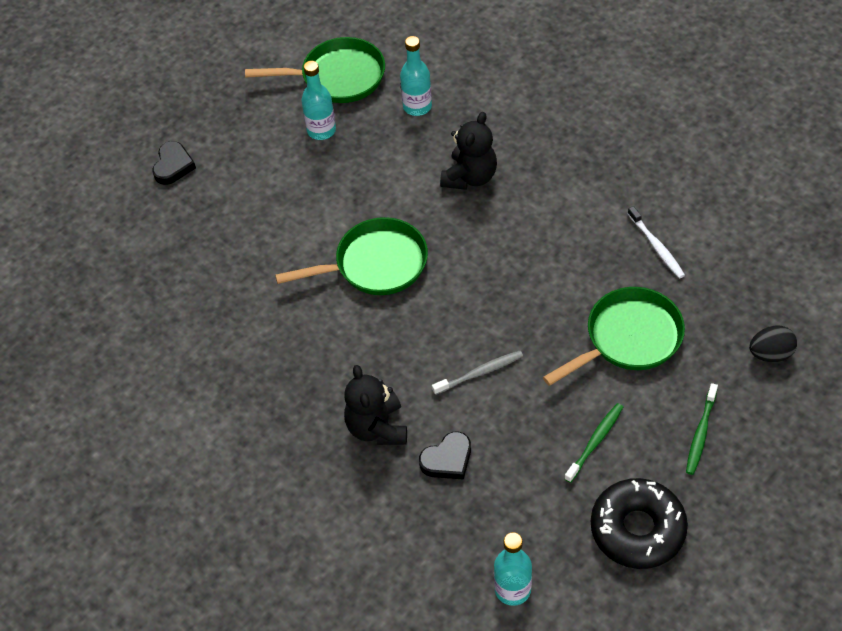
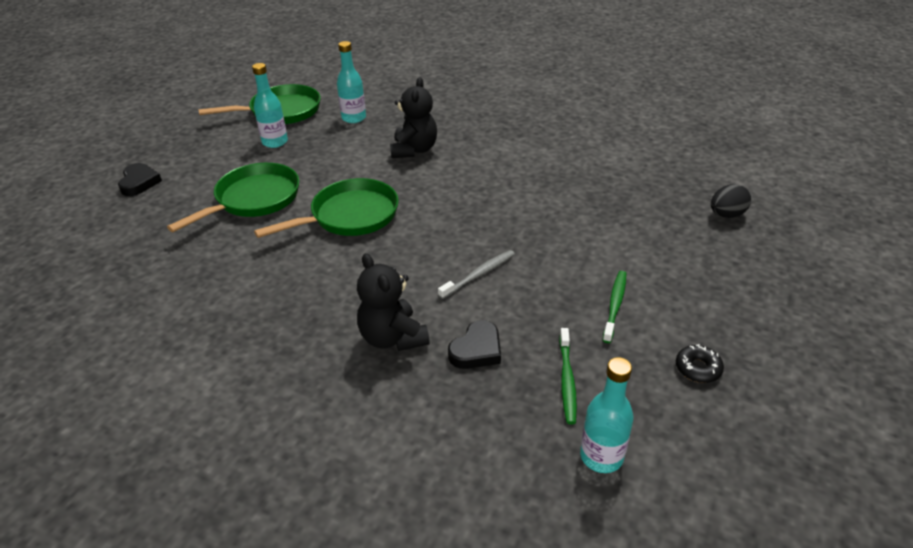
camera: 20 degrees left, 15 degrees down
(628, 338) = (601, 226): green pan -> green pan (254, 199)
(637, 529) = (698, 368): black donut -> black donut, size x0.45
(657, 247) = (590, 166): white toothbrush -> none
(700, 434) = (706, 280): green toothbrush -> green toothbrush (567, 380)

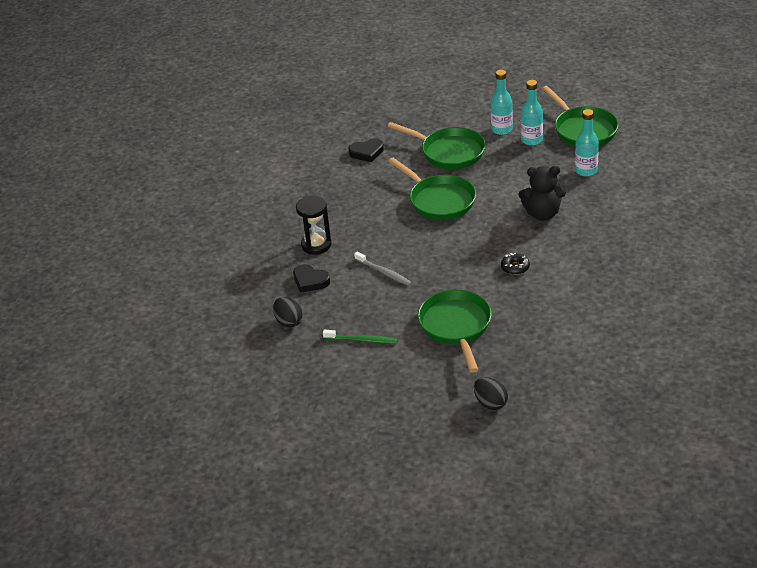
camera: 85 degrees right, 0 degrees up
(139, 182) = (457, 97): black heart -> black heart (367, 152)
(392, 338) = (316, 245): black teddy bear -> black hourglass
(567, 380) = (289, 322): green toothbrush -> black egg
(596, 226) = (456, 326): none -> green pan
(601, 456) = (233, 339): turquoise bottle -> turquoise bottle (501, 129)
(698, 368) = (305, 380): black donut -> black donut (515, 267)

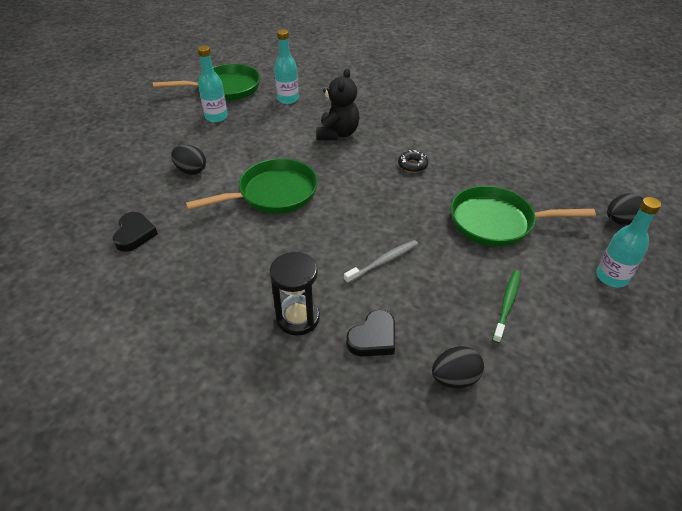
camera: 80 degrees left, 5 degrees up
(449, 152) = (191, 170): green pan -> black egg
(501, 129) = (182, 130): turquoise bottle -> turquoise bottle (611, 277)

